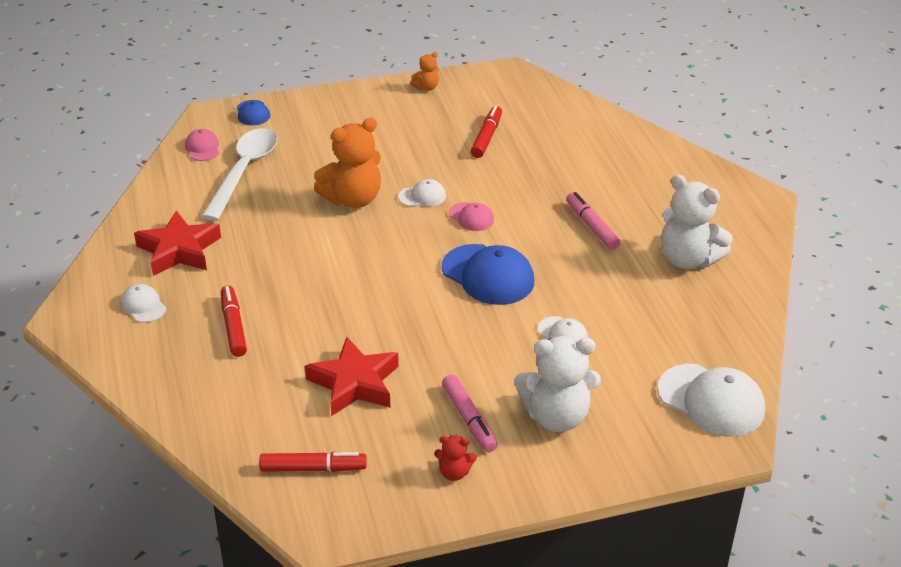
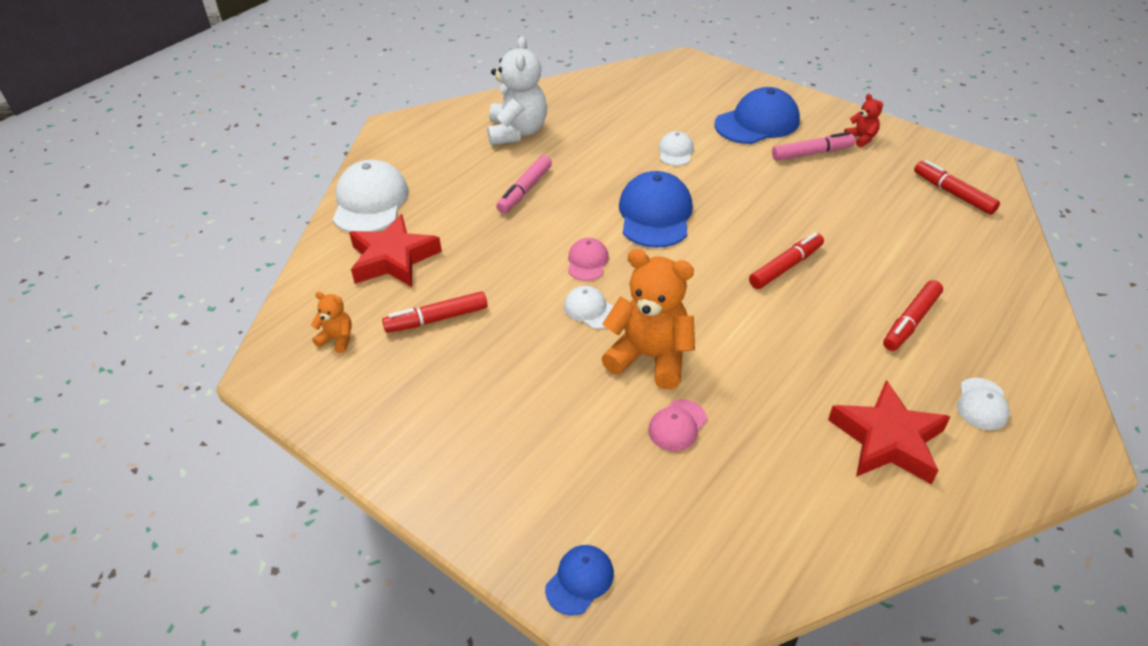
camera: 125 degrees left, 5 degrees up
(202, 148) = (709, 575): pink cap -> pink cap (677, 425)
(244, 171) = (706, 488): white spoon -> none
(354, 304) = (786, 267): none -> red marker
(354, 383) = (860, 218): red star -> red star (393, 259)
(426, 87) = (363, 429): orange teddy bear -> orange teddy bear (337, 339)
(469, 419) = (812, 153): pink marker -> pink marker turned 45 degrees clockwise
(556, 416) = (757, 122): white teddy bear -> blue cap
(711, 400) = (660, 77): white cap -> white cap (370, 202)

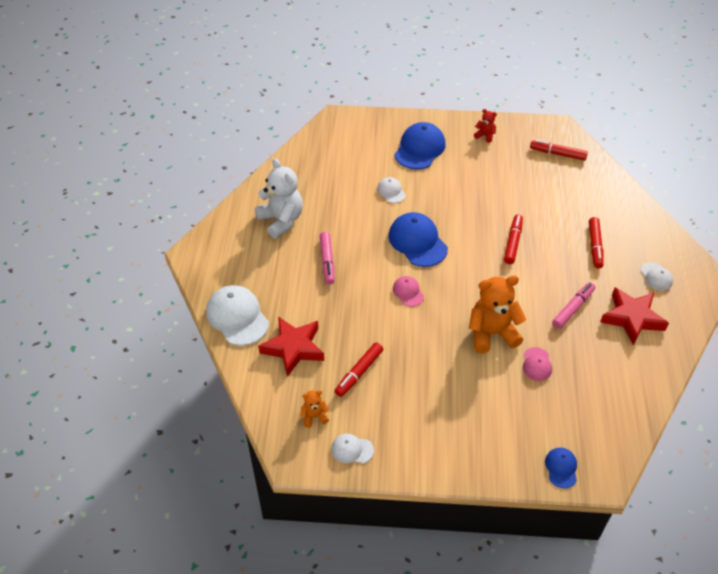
camera: 35 degrees left, 5 degrees up
(590, 310) = (437, 321): white cap -> white cap (352, 449)
(812, 153) = (467, 158): pink marker -> pink marker (573, 308)

